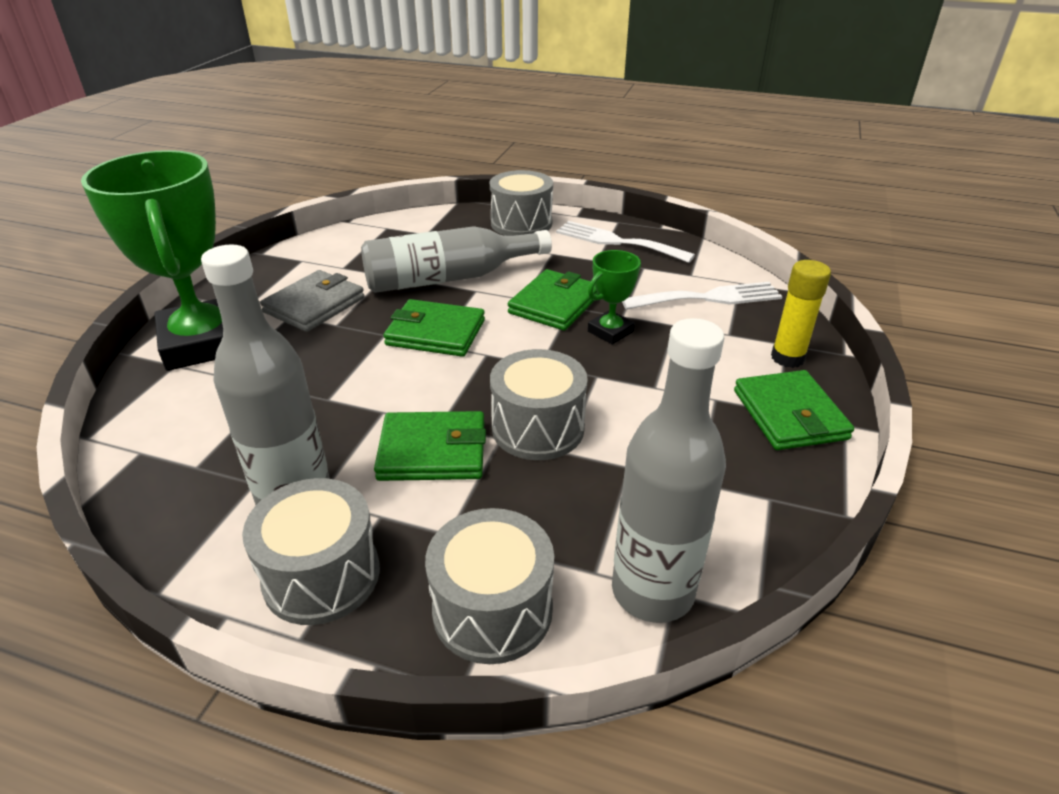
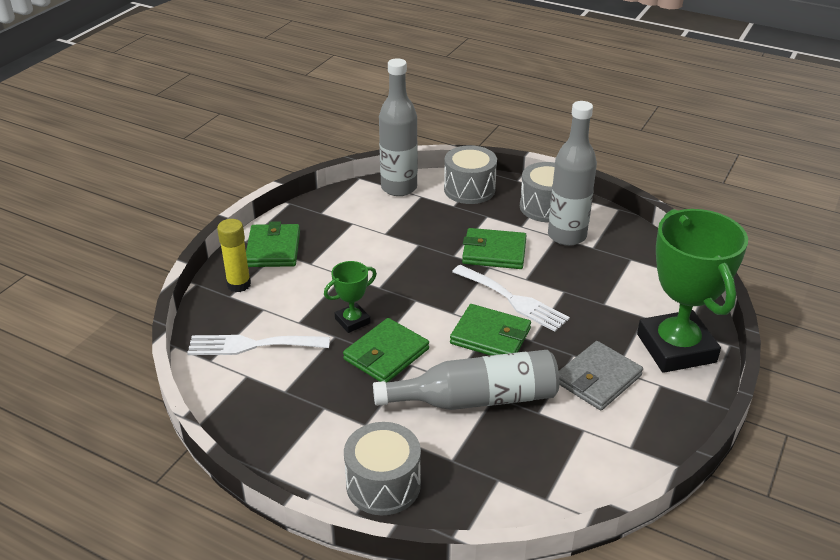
camera: 170 degrees left, 0 degrees up
(538, 428) = (429, 258): grey drum -> none
(617, 242) = (289, 434): white fork -> white fork (513, 300)

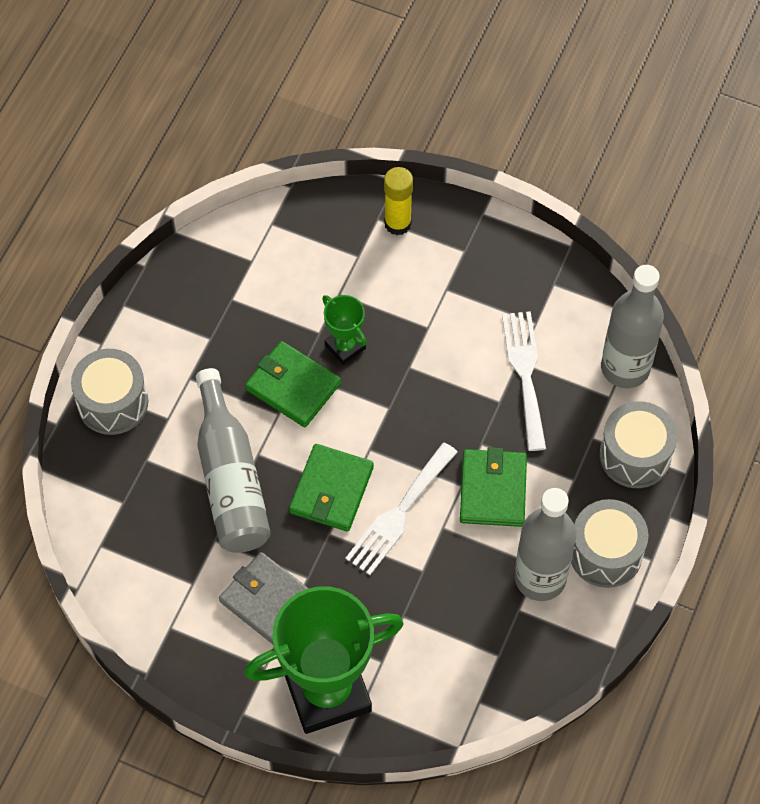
camera: 85 degrees right, 25 degrees up
(252, 345) = (297, 256): white fork -> white fork (525, 373)
(273, 249) = (469, 245): green wallet -> none

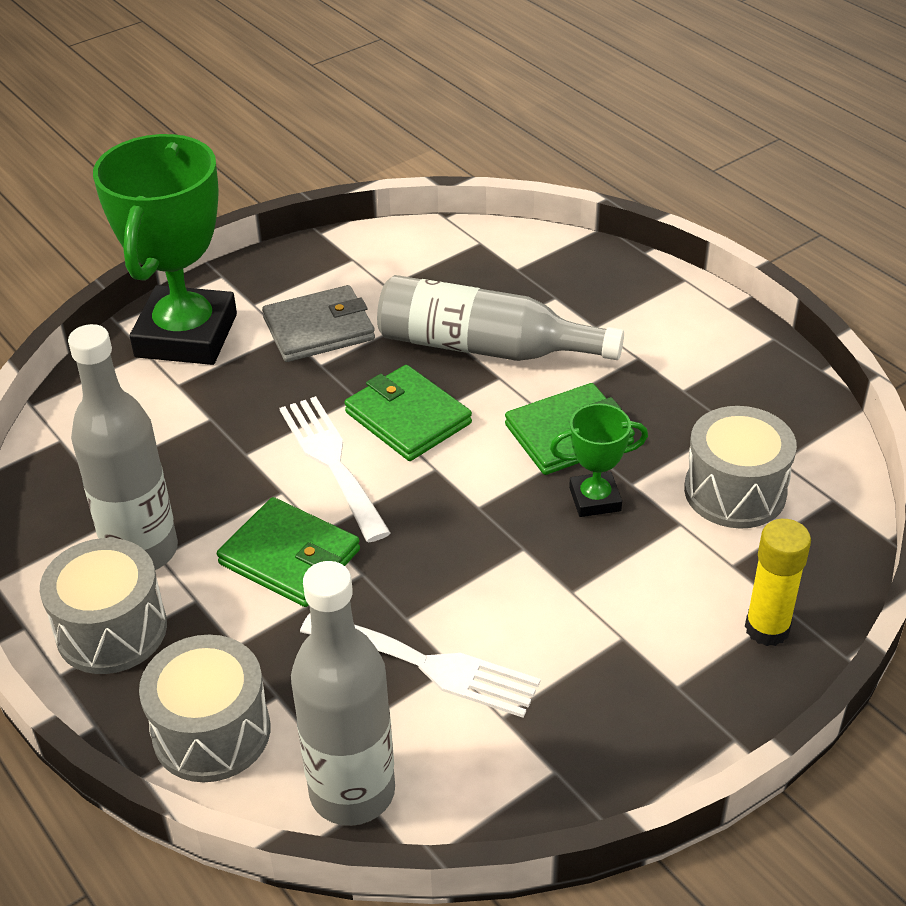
camera: 120 degrees right, 20 degrees down
(113, 402) = (644, 294): grey drum -> grey drum (735, 491)

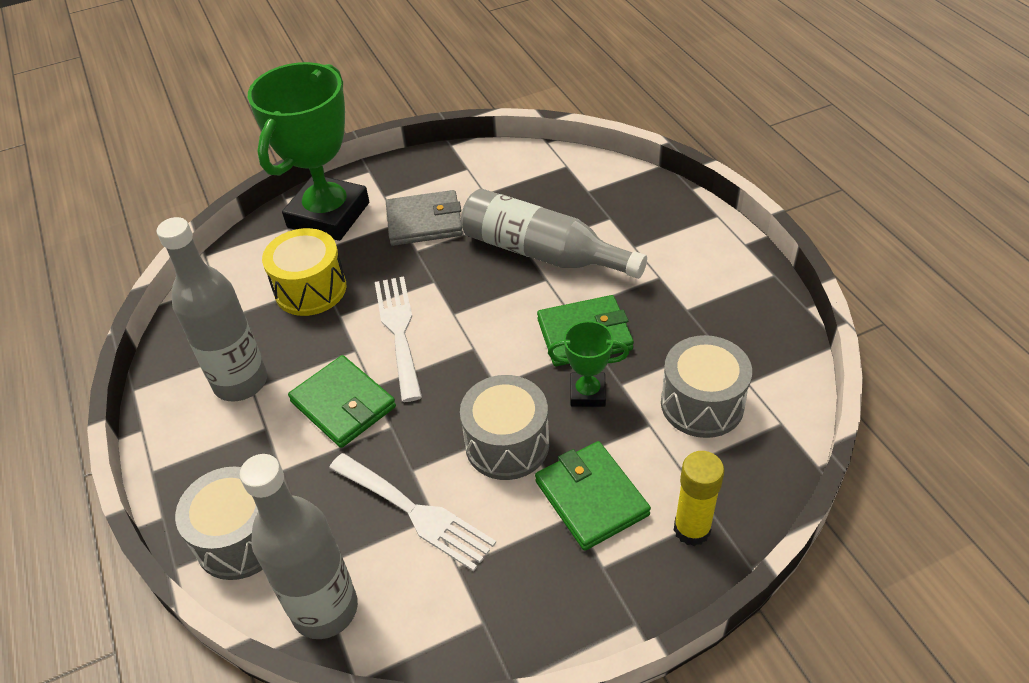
camera: 15 degrees right, 5 degrees up
(111, 630) = (199, 442): grey drum -> grey drum (507, 444)
(195, 428) = (310, 289): none -> yellow drum
(408, 418) = (466, 303): green wallet -> green wallet (591, 498)

